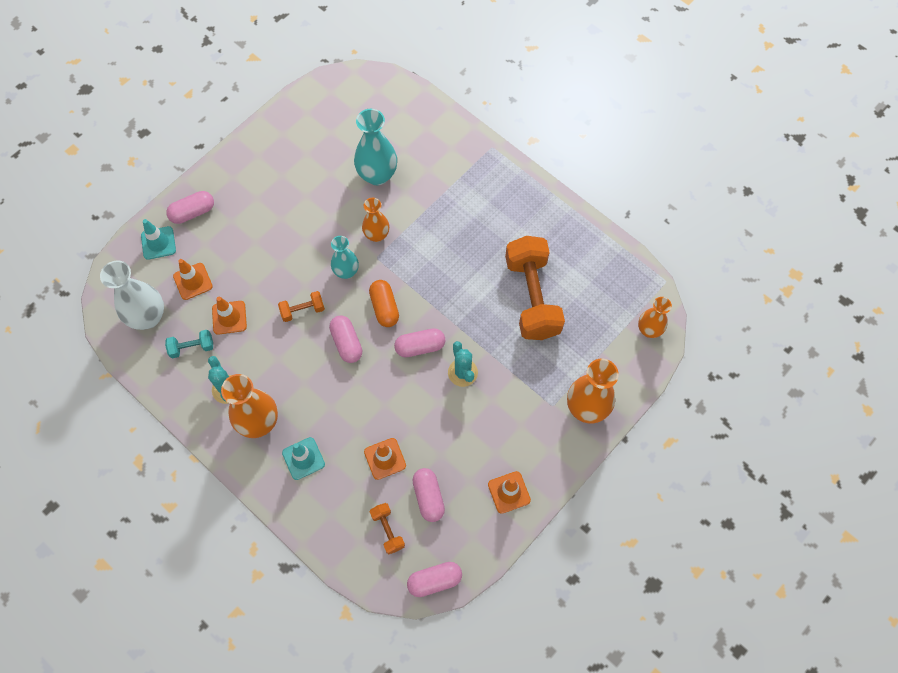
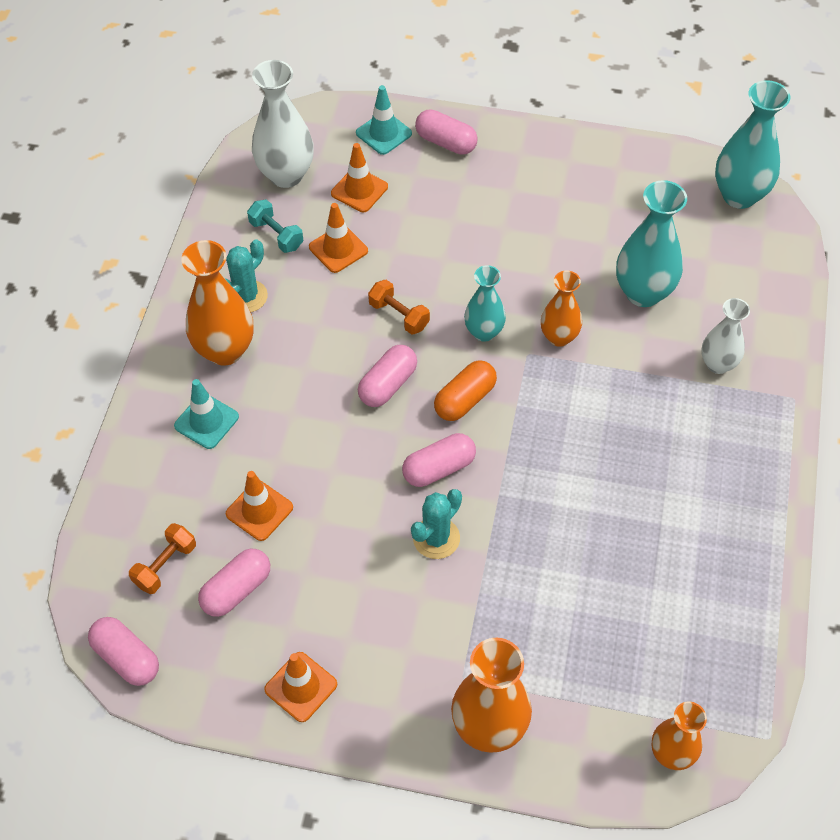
camera: 60 degrees right, 10 degrees down
(347, 87) = (739, 195): none -> turquoise vase
(420, 346) = (439, 468): pink capsule -> pink capsule turned 75 degrees counterclockwise
(447, 168) = (718, 364): none -> white vase
(532, 297) = (607, 566): orange dumbbell -> none

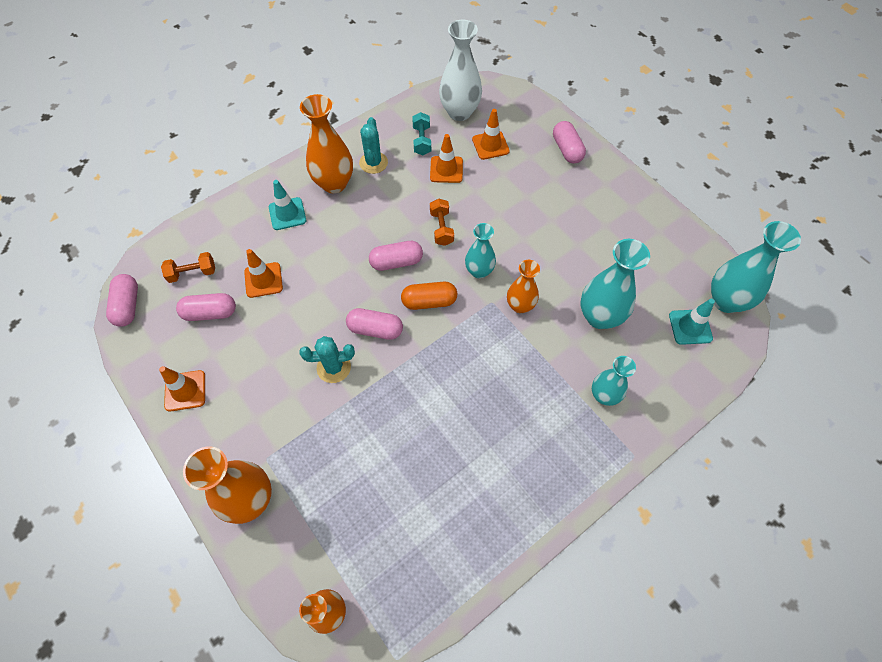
camera: 40 degrees right, 5 degrees up
(246, 296) = (373, 163): turquoise cactus -> turquoise cactus turned 75 degrees counterclockwise
(383, 133) = (536, 123): turquoise traffic cone -> turquoise traffic cone (690, 327)
(718, 364) = (604, 395): white vase -> turquoise vase

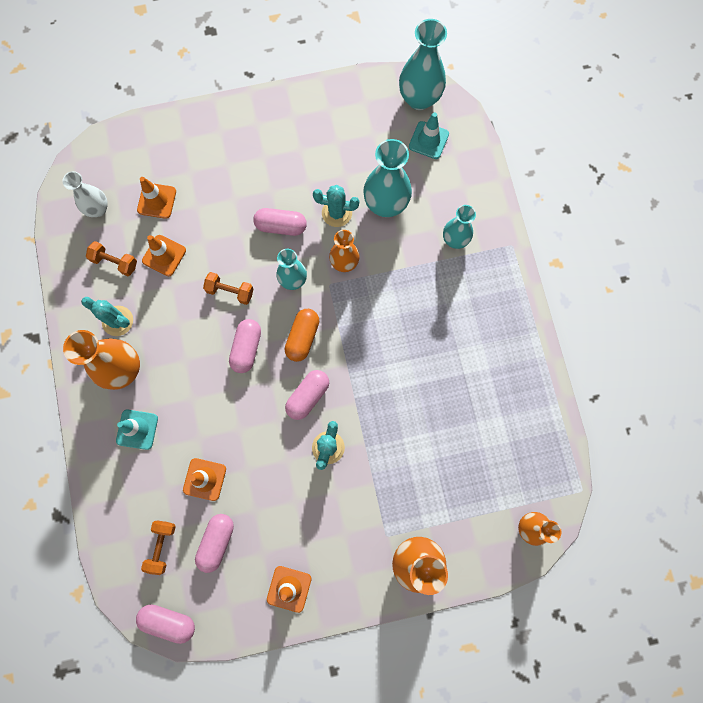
camera: 65 degrees left, 15 degrees up
(422, 141) = (115, 262): turquoise dumbbell -> orange dumbbell
(459, 112) = (98, 209): white vase -> white vase, size x0.62
(564, 279) = (337, 213): none -> turquoise cactus
(567, 149) = (200, 135): pink capsule -> pink capsule (281, 226)

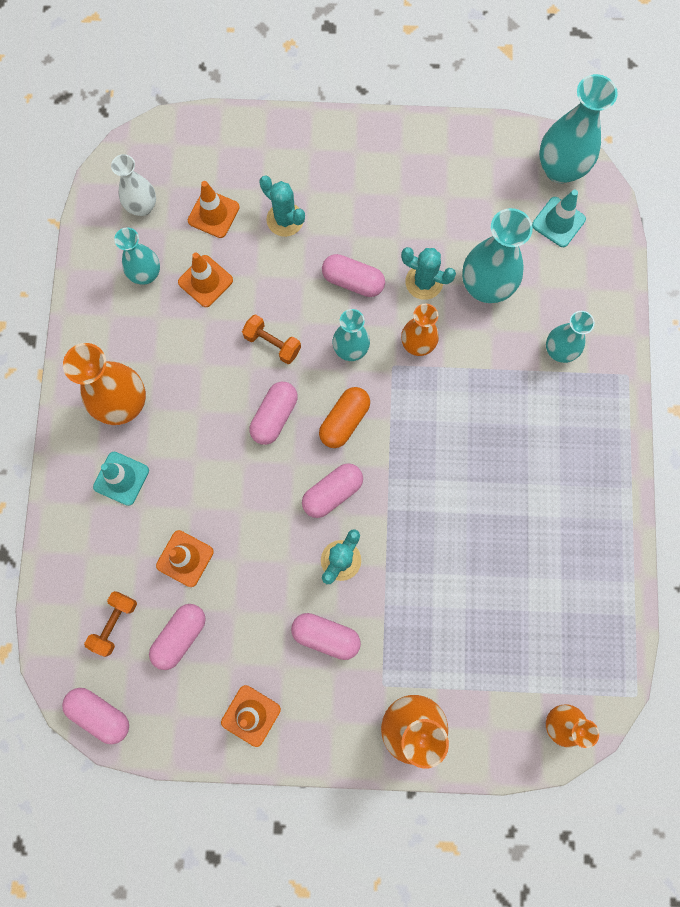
camera: 15 degrees right, 0 degrees up
(115, 262) = (146, 274): orange dumbbell -> turquoise vase
(117, 321) = (131, 344): turquoise cactus -> turquoise cactus (285, 219)
(332, 510) = (326, 636): none -> pink capsule

